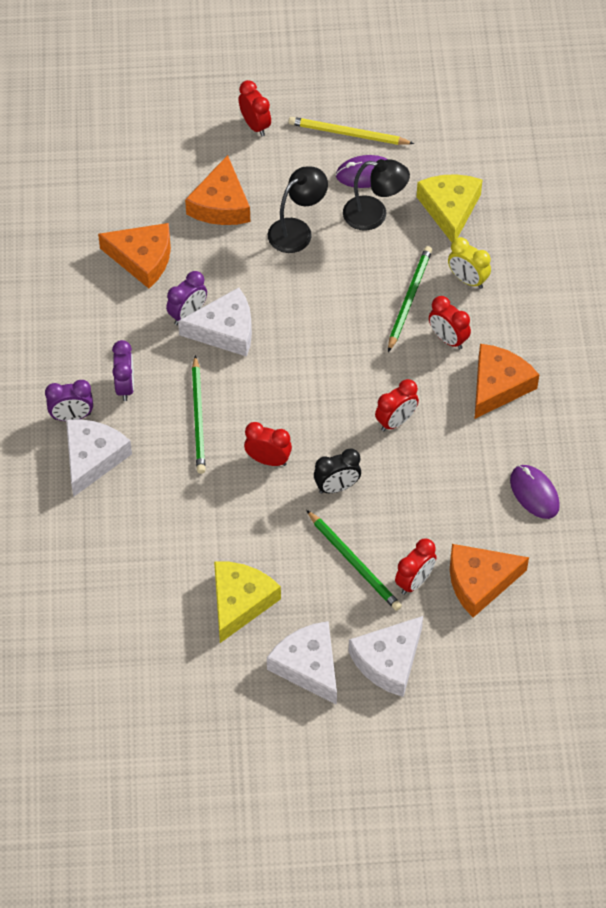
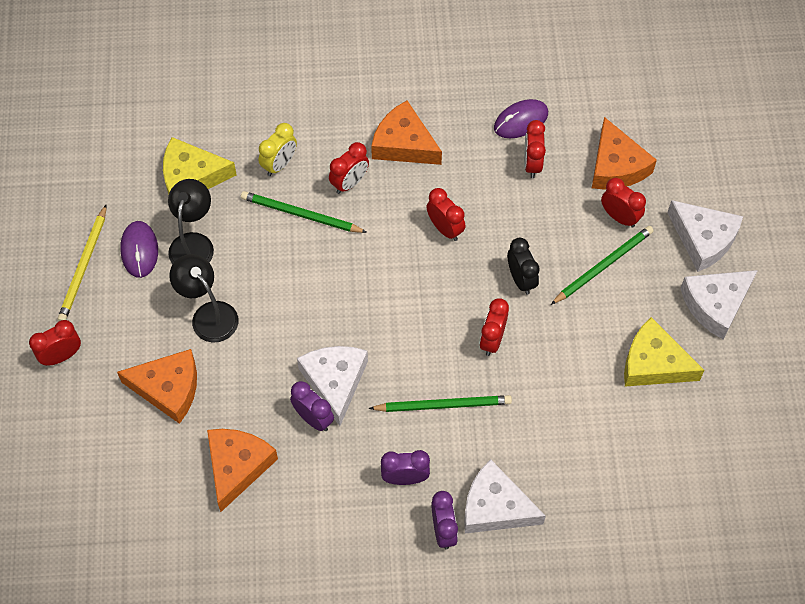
camera: 90 degrees left, 5 degrees up
(479, 502) = (532, 164): none -> red clock

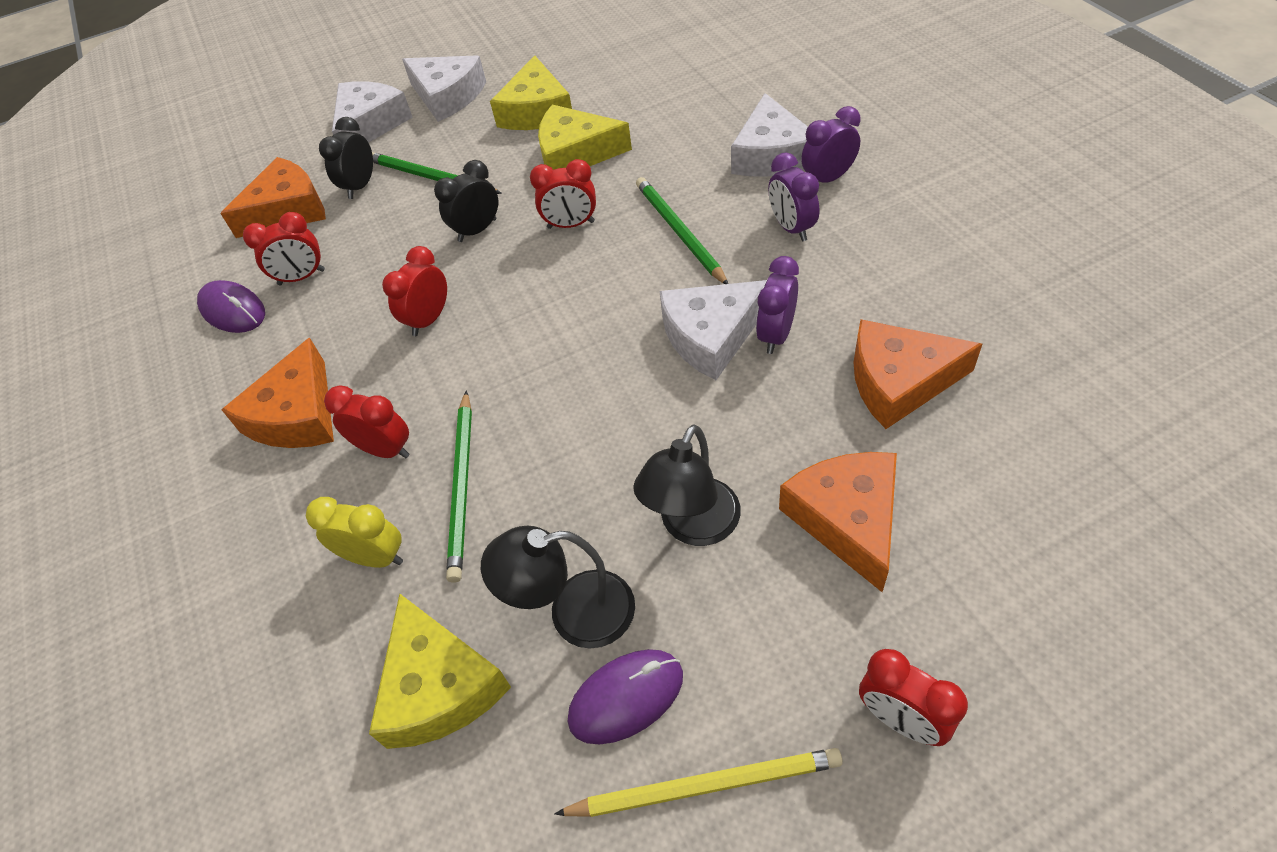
camera: 105 degrees left, 10 degrees down
(577, 372) = (575, 154): none -> yellow cheese
(619, 217) = (360, 186): red clock -> black clock

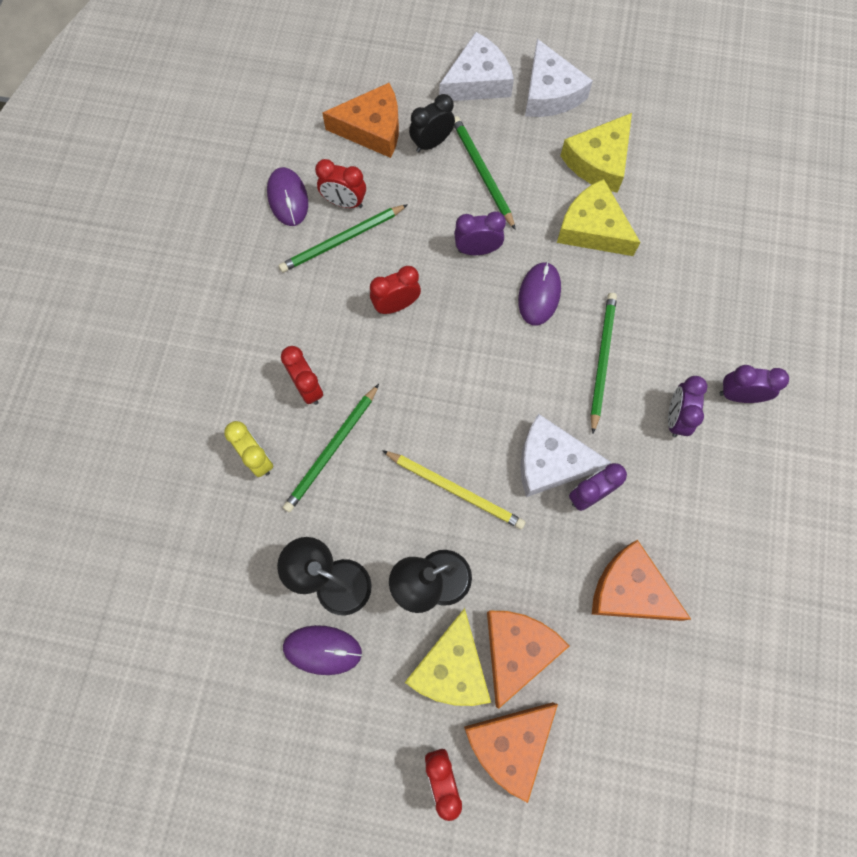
camera: 30 degrees right, 20 degrees up
(297, 415) = (276, 319): orange cheese -> orange cheese (510, 744)
(323, 306) = (342, 240): none -> green pencil
(439, 686) = (239, 565): yellow cheese -> yellow cheese (451, 667)
(477, 230) = (477, 250): black clock -> purple clock
(571, 225) = (539, 295): red clock -> purple mouse
(705, 785) = (324, 726): yellow pencil -> yellow pencil (455, 490)
(771, 154) = (722, 341): white cheese -> none

